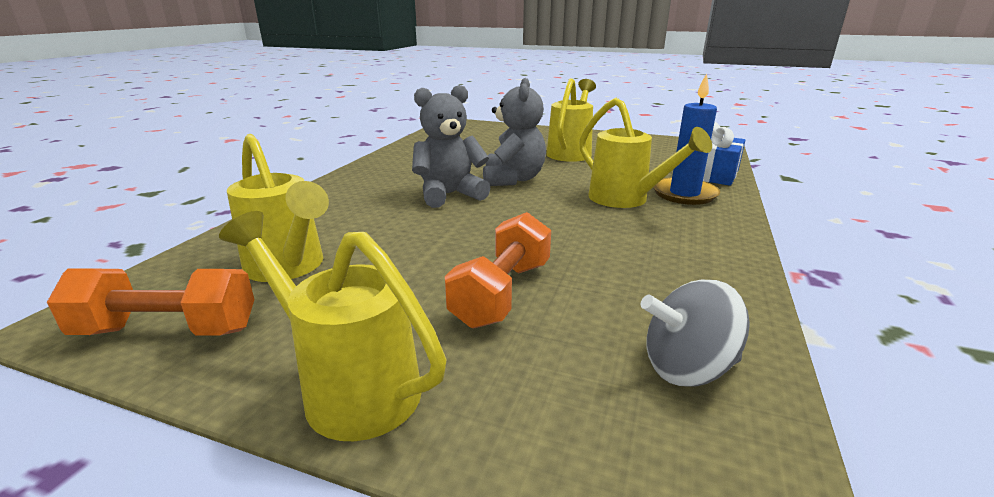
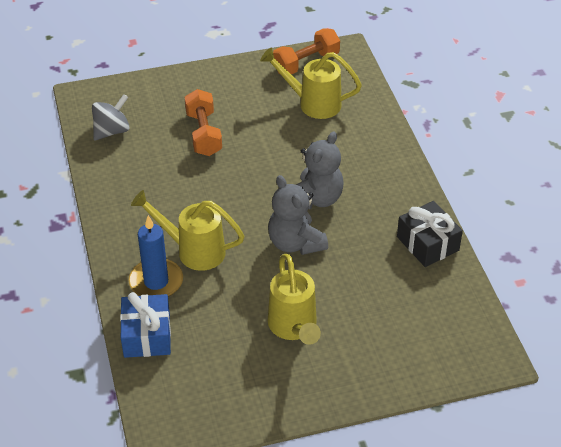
camera: 145 degrees right, 20 degrees up
(349, 387) = (217, 77): yellow watering can -> none
(405, 155) = (427, 243): none -> black gift

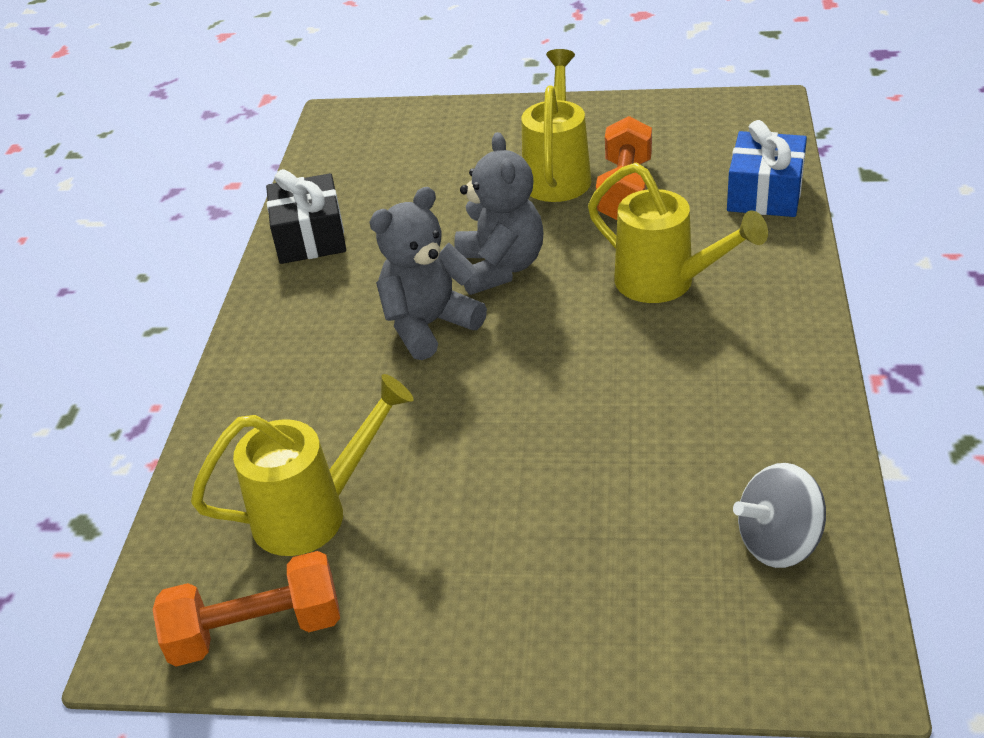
camera: 155 degrees left, 5 degrees down
(156, 282) = (738, 252): blue candle -> none
(203, 134) = (575, 490): orange dumbbell -> orange dumbbell (625, 190)
(313, 103) = (314, 512): yellow watering can -> yellow watering can turned 60 degrees counterclockwise

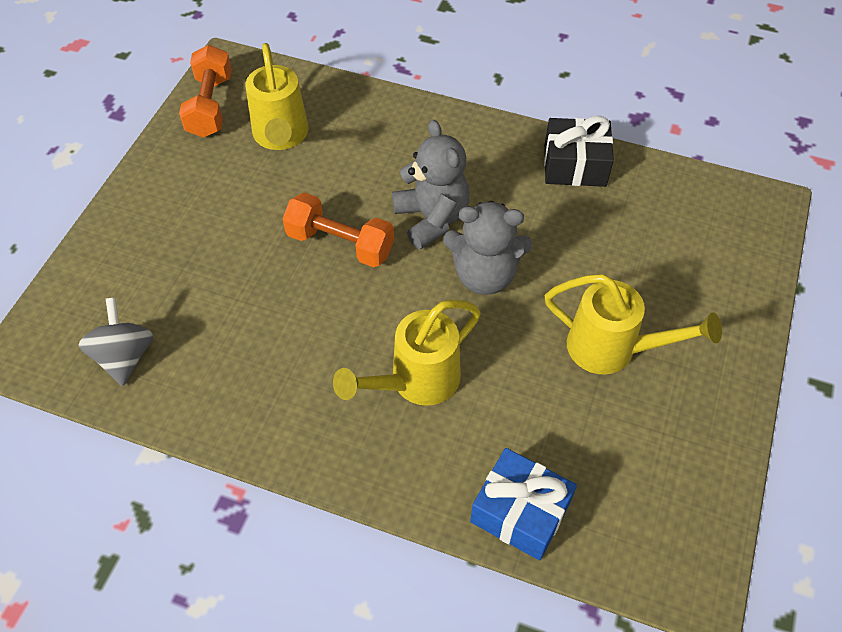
camera: 100 degrees right, 15 degrees up
(625, 190) = (567, 395): orange dumbbell -> orange dumbbell (340, 244)

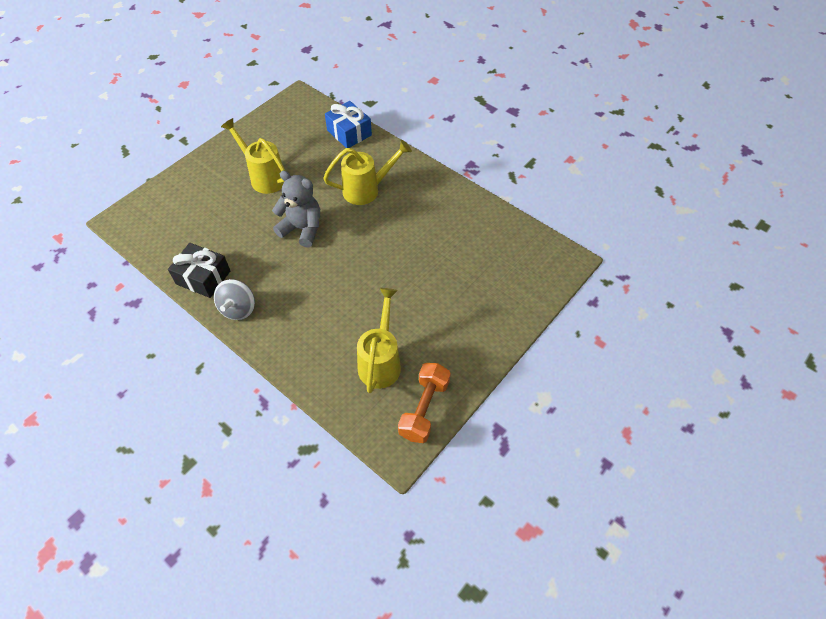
camera: 160 degrees left, 0 degrees up
(124, 356) = (512, 243): grey spinning top -> grey spinning top (238, 309)
(340, 244) = (373, 270): orange dumbbell -> none
(431, 218) = (312, 270): grey teddy bear -> none

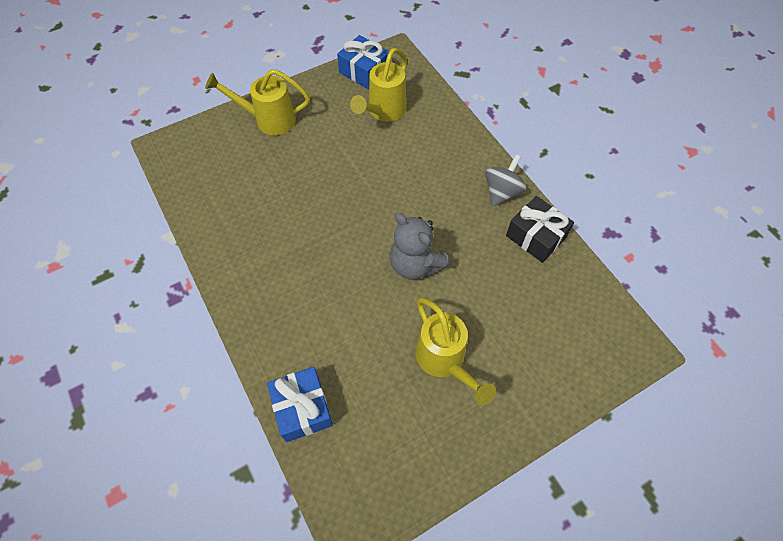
camera: 160 degrees left, 5 degrees up
(366, 190) = (320, 296): yellow watering can -> yellow watering can (269, 120)
(424, 409) = (364, 71): orange dumbbell -> blue gift

